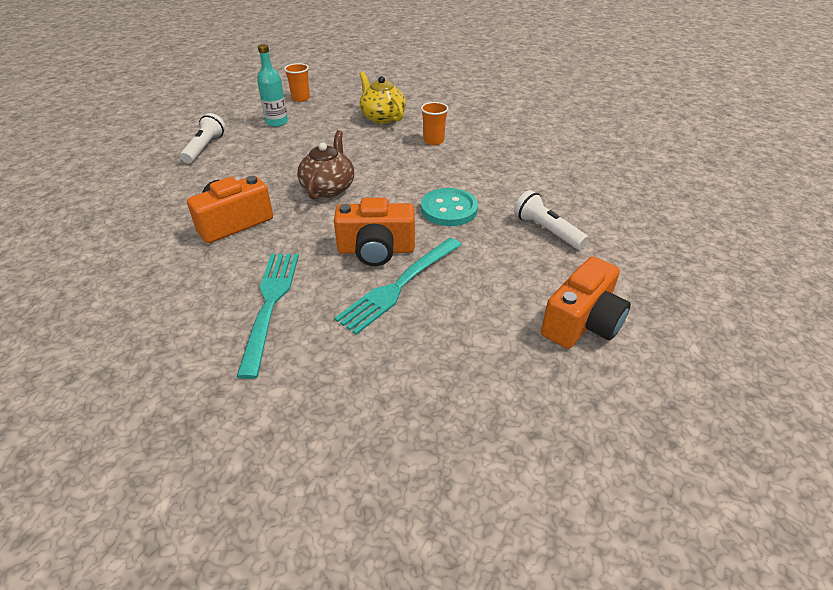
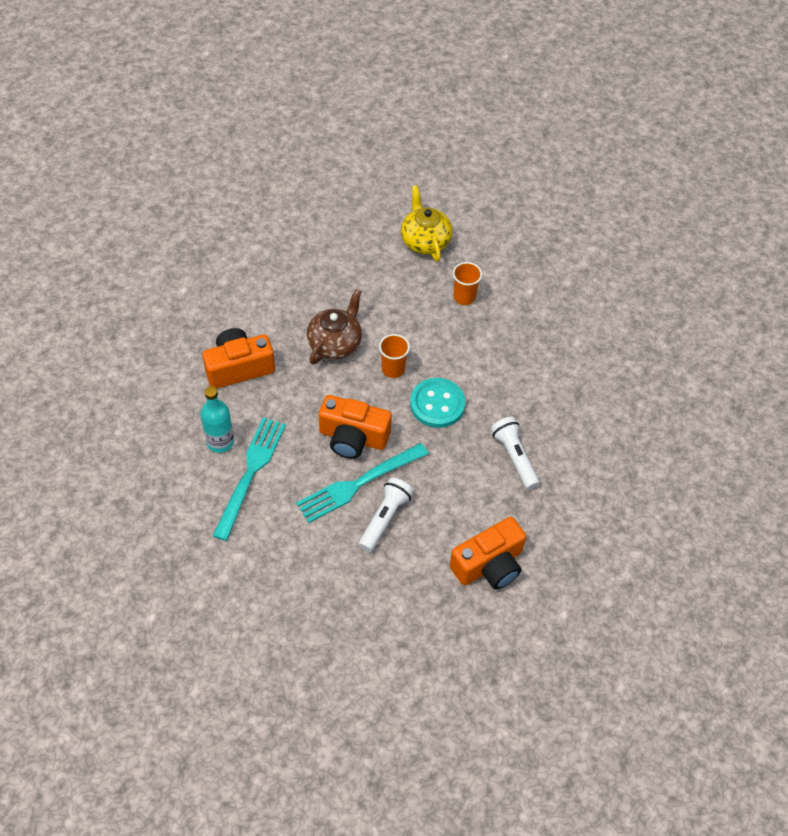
camera: 15 degrees right, 15 degrees up
(205, 148) = (230, 247): white flashlight -> white flashlight (384, 518)
(276, 122) = (311, 220): turquoise bottle -> turquoise bottle (220, 441)
(300, 98) = (347, 181): orange cup -> orange cup (393, 369)

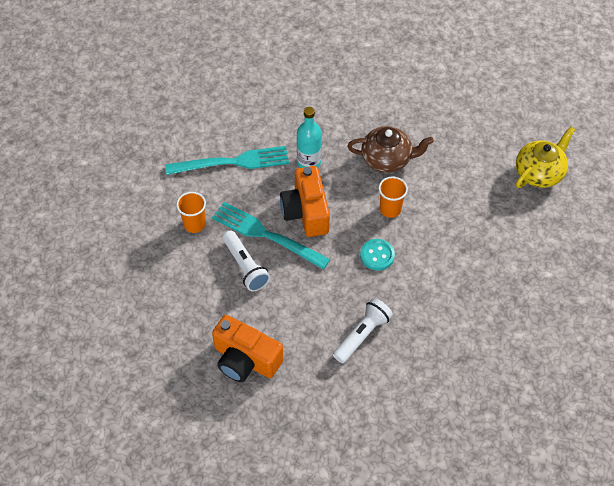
camera: 65 degrees right, 0 degrees up
(220, 441) = (248, 131): turquoise bottle -> turquoise bottle (309, 162)
(239, 367) = (321, 110): orange camera -> none
(384, 518) = (245, 266): white flashlight -> white flashlight turned 60 degrees clockwise
(437, 404) = (377, 255): turquoise button -> turquoise button, size x0.66
(464, 297) = (502, 227): orange cup -> orange cup (194, 224)

